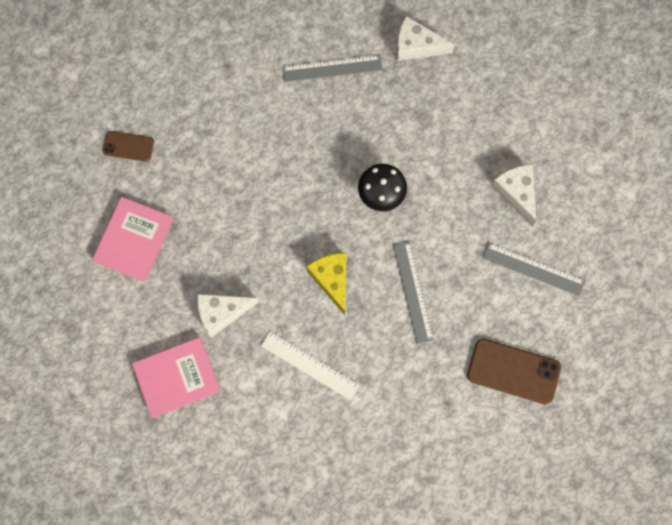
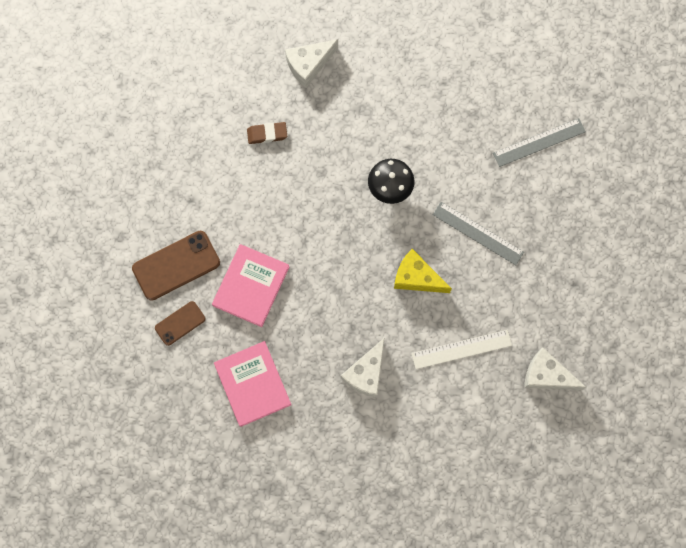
camera: 45 degrees left, 0 degrees up
(176, 377) = (381, 447): pink book -> pink book (251, 286)
(332, 68) = (267, 134): grey ruler -> brown eraser
(513, 371) = (595, 221): brown phone -> brown phone (176, 265)
(517, 192) = (477, 102): white cheese -> white cheese (546, 375)

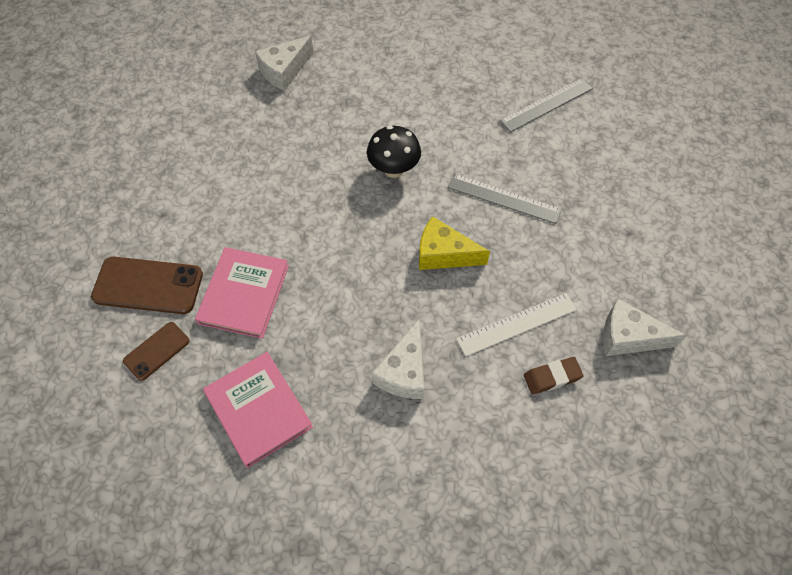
camera: 10 degrees left, 15 degrees down
(176, 265) = (148, 285): brown phone -> brown phone turned 45 degrees clockwise
(267, 134) = (246, 138): brown eraser -> brown eraser (552, 377)

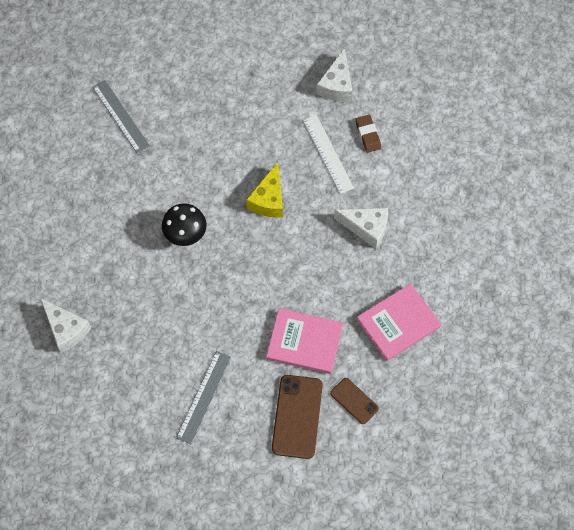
camera: 90 degrees left, 5 degrees up
(504, 198) = (217, 155): grey ruler -> grey ruler (204, 397)

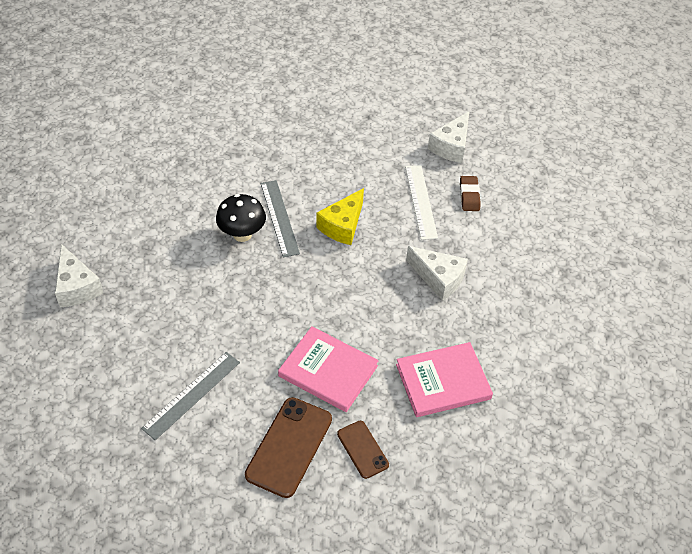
camera: 15 degrees right, 15 degrees down
(120, 116) = (224, 120): grey ruler -> grey ruler (279, 218)

